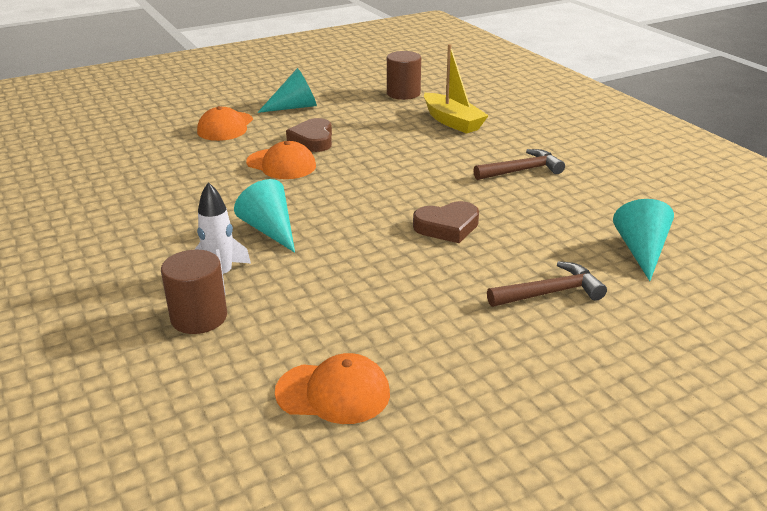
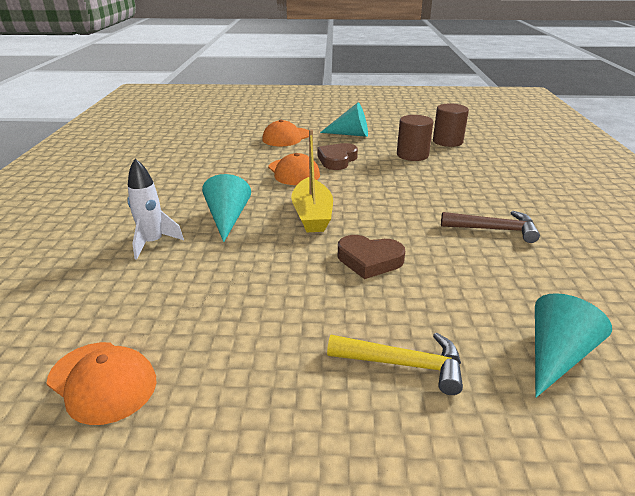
camera: 30 degrees right, 0 degrees up
(199, 317) = (99, 270): brown cylinder -> brown cylinder (412, 155)
(452, 122) = (468, 172): yellow boat -> yellow boat (312, 215)
(550, 293) = (404, 364): brown hammer -> yellow hammer

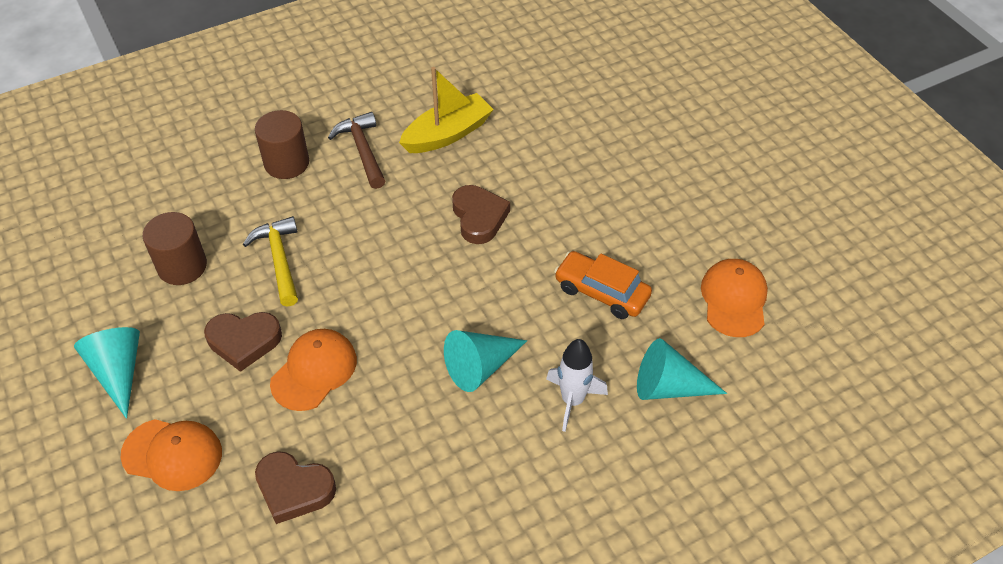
camera: 120 degrees left, 20 degrees up
(221, 294) = (601, 292): none -> orange car
(229, 155) = (294, 489): none -> brown heart
(312, 215) = (422, 295): yellow boat -> yellow boat (447, 134)
(404, 364) = (589, 158): yellow hammer -> yellow hammer (279, 259)
(447, 141) = (105, 244): brown cylinder -> brown cylinder (286, 163)
(556, 356) = (524, 94): turquoise cone -> turquoise cone (669, 387)

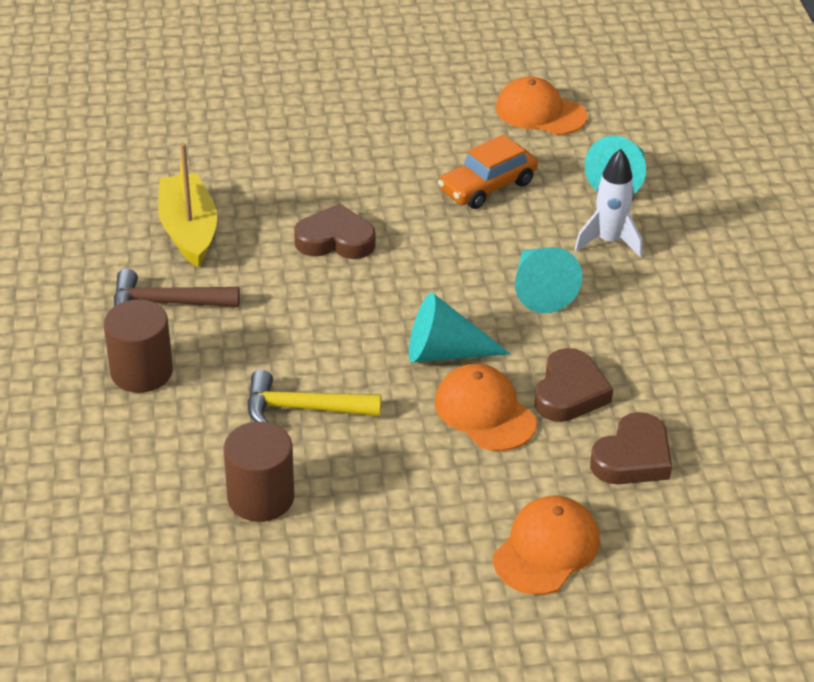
camera: 70 degrees left, 10 degrees down
(118, 372) = (402, 582): turquoise cone -> turquoise cone (445, 352)
(244, 341) = (413, 461): brown heart -> brown heart (569, 392)

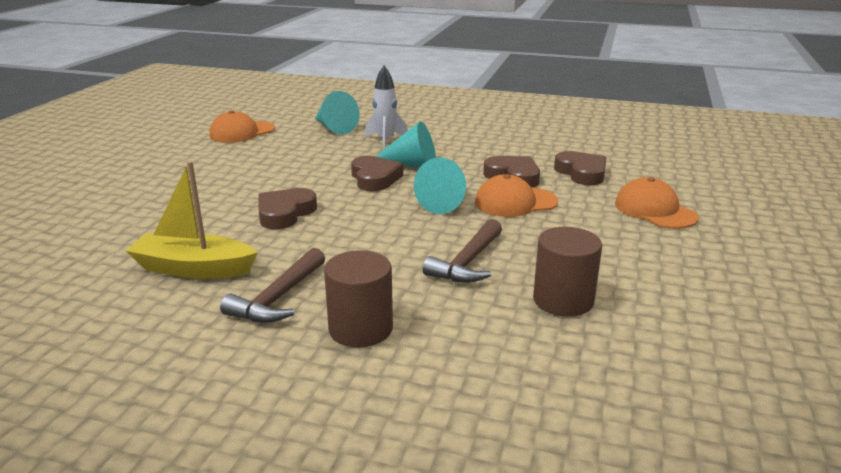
camera: 65 degrees left, 15 degrees down
(302, 408) = (467, 262): yellow hammer -> brown hammer
(475, 273) = (374, 178): none -> brown heart
(487, 187) = (293, 158): orange car -> none

